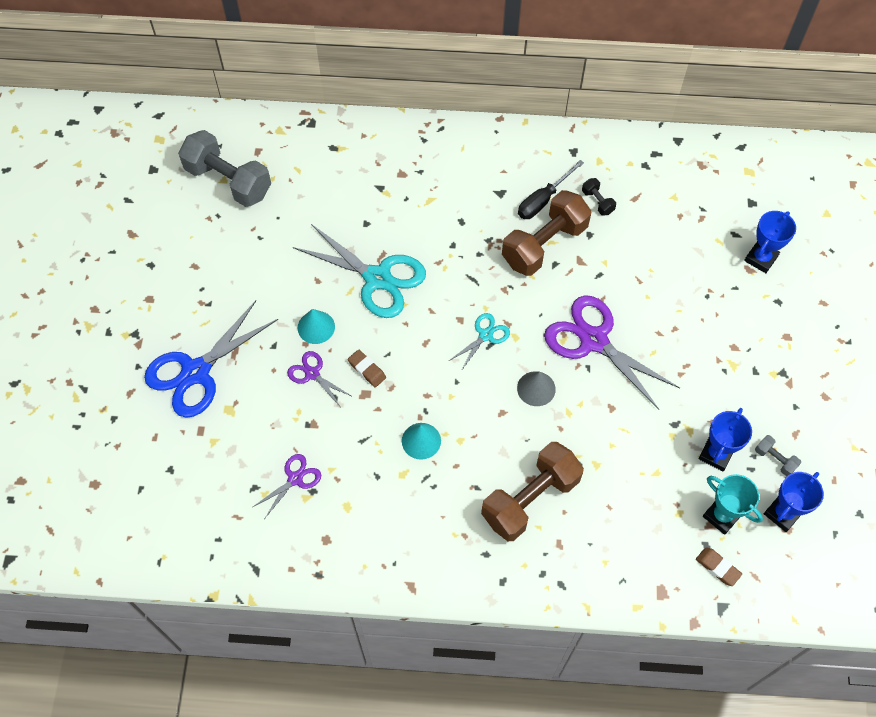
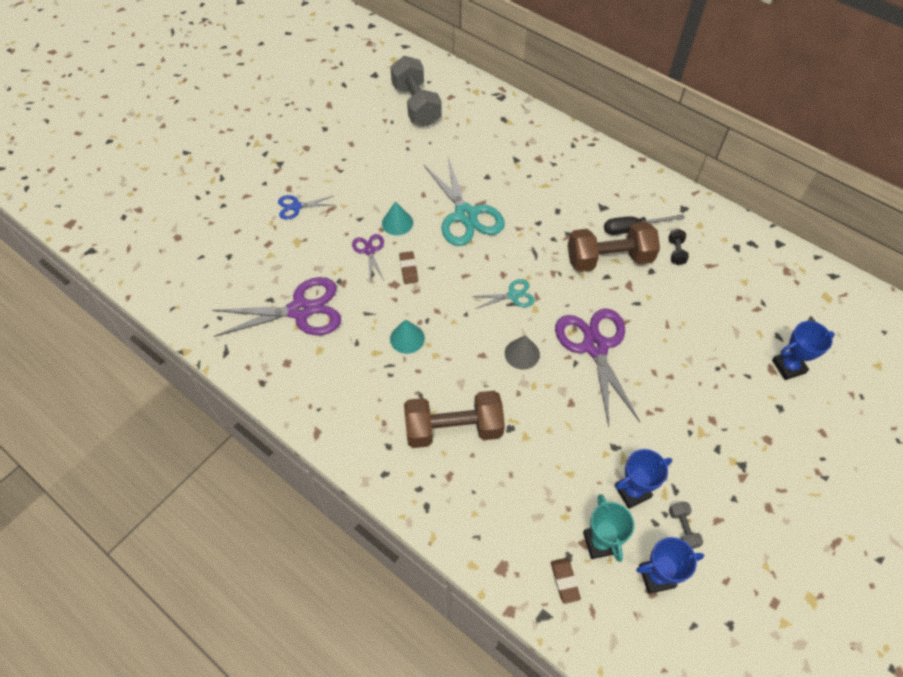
camera: 35 degrees right, 5 degrees down
(195, 372) = (296, 207): blue scissors -> blue scissors, size x0.49
(295, 479) = (301, 310): purple scissors -> purple scissors, size x2.03

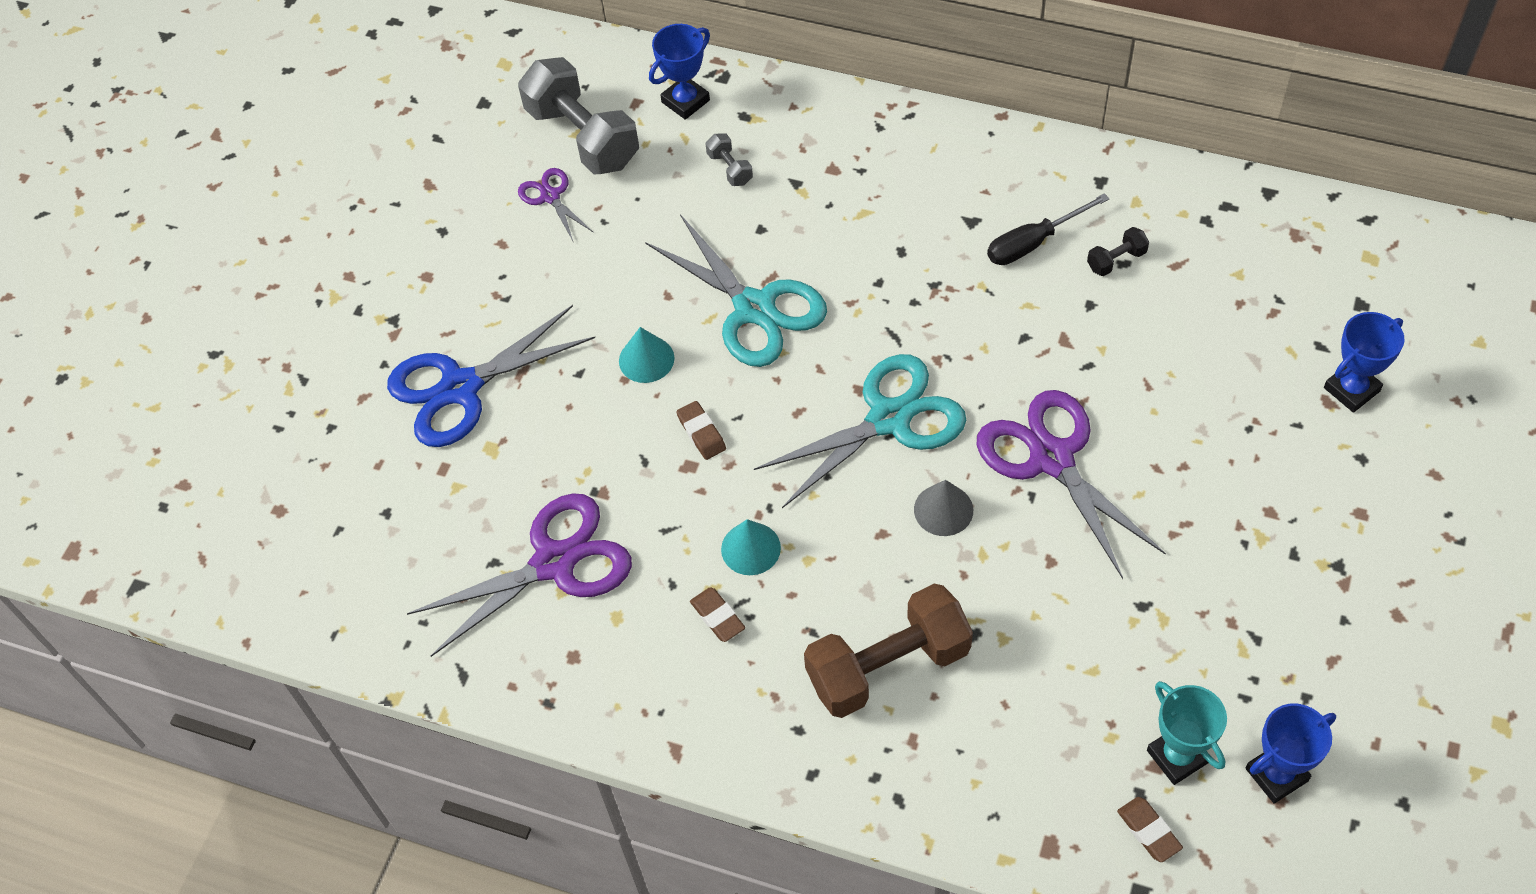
camera: 15 degrees left, 0 degrees up
(296, 207) = (460, 388): blue scissors -> blue scissors, size x2.03
(369, 250) = (622, 422): purple scissors -> purple scissors (550, 196)
(372, 369) = (717, 617): none -> brown eraser
(513, 295) = (890, 419): turquoise scissors -> turquoise scissors, size x2.03
(609, 259) = (1016, 307): brown dumbbell -> none
(632, 491) = (1194, 663): blue trophy -> blue trophy (685, 101)
(676, 252) = (1116, 260): black dumbbell -> black dumbbell turned 75 degrees clockwise
(682, 528) = (1287, 691): grey dumbbell -> grey dumbbell (730, 168)

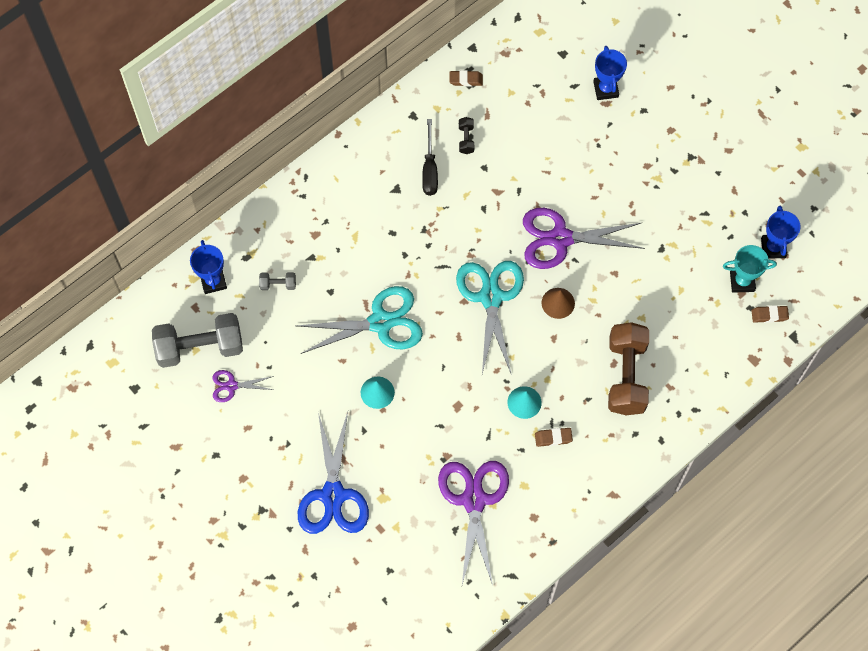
camera: 65 degrees left, 10 degrees up
(701, 433) = (441, 389): brown eraser -> brown eraser (466, 80)
(943, 510) = (558, 303): grey cone -> brown cone

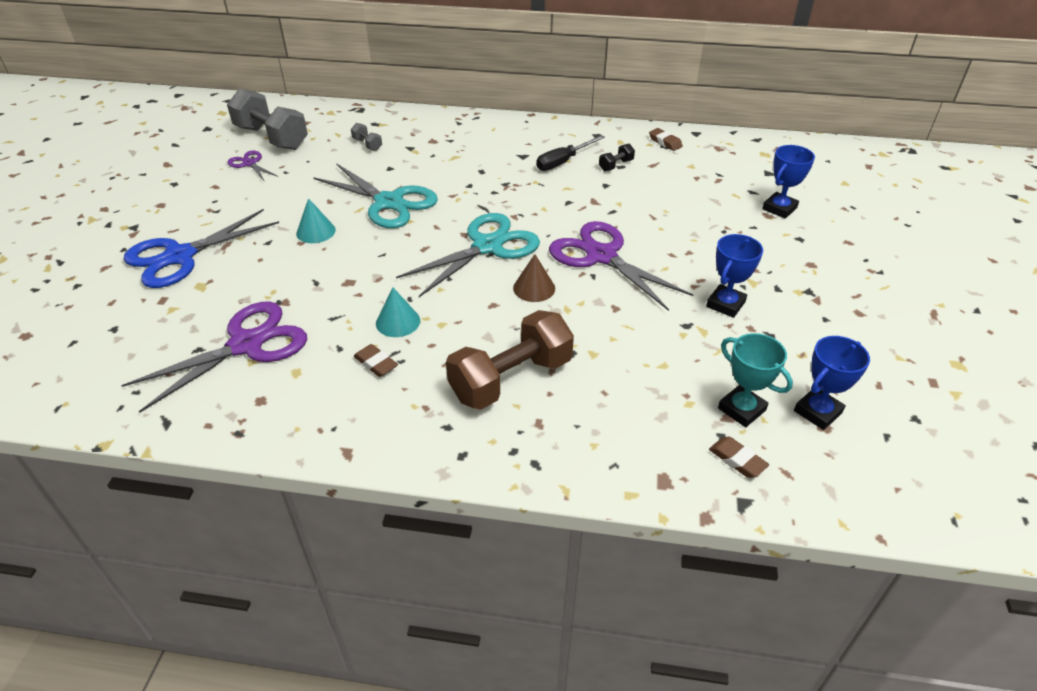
camera: 50 degrees right, 25 degrees down
(213, 281) = (337, 120): blue trophy -> blue trophy (725, 304)

